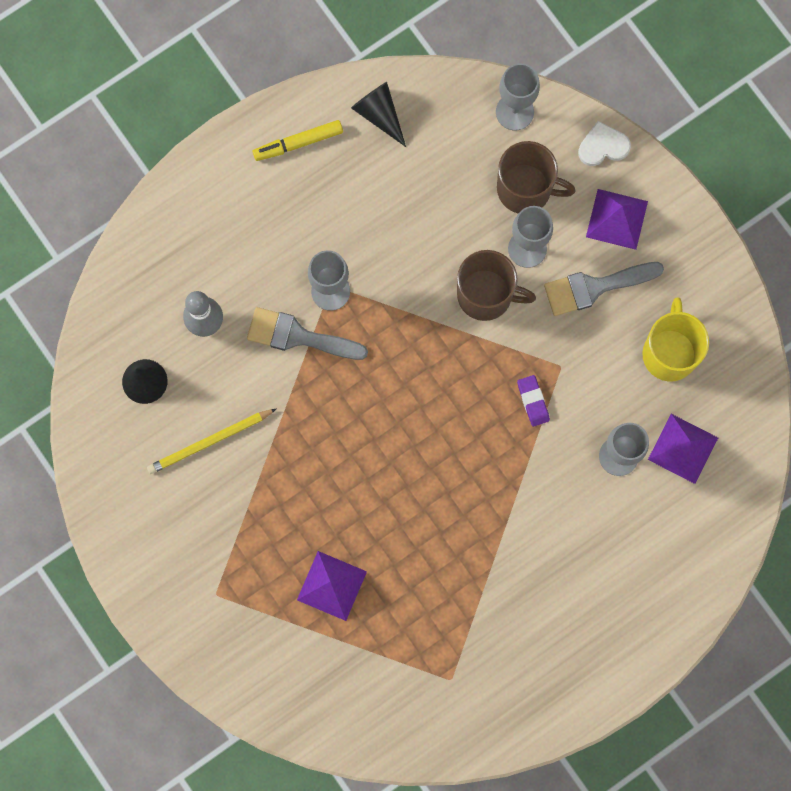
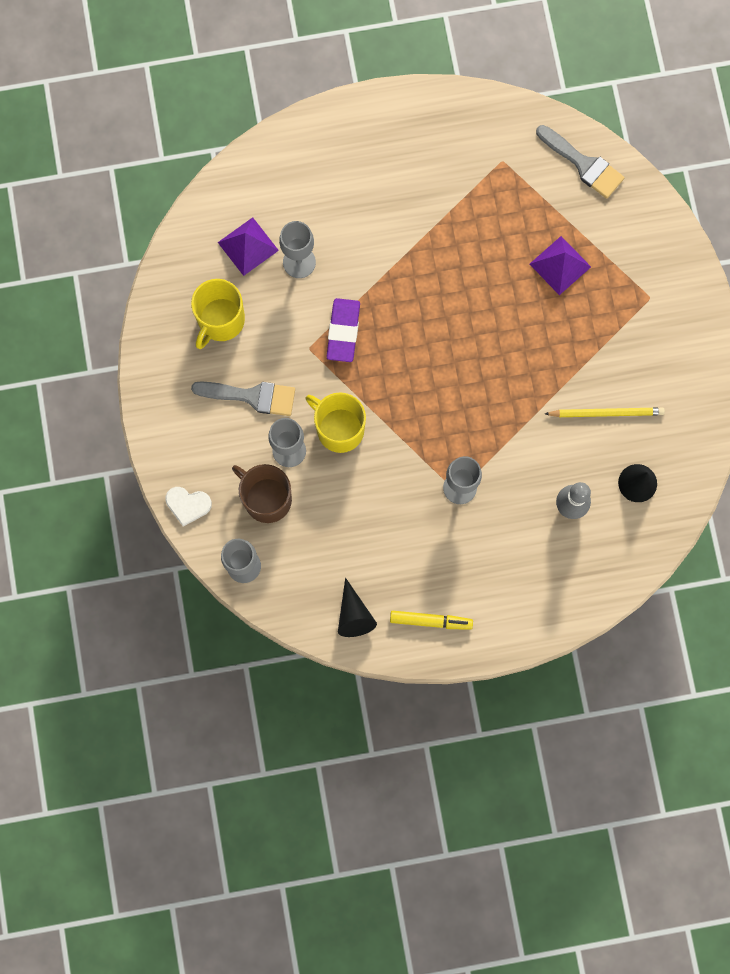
camera: 155 degrees left, 0 degrees up
(298, 336) = (501, 463): grey brush -> grey brush (583, 164)
(486, 295) = (339, 429): brown mug -> yellow mug
(533, 401) = (343, 331): purple eraser -> purple eraser, size x1.64
(617, 219) = (207, 442): purple pyramid -> none

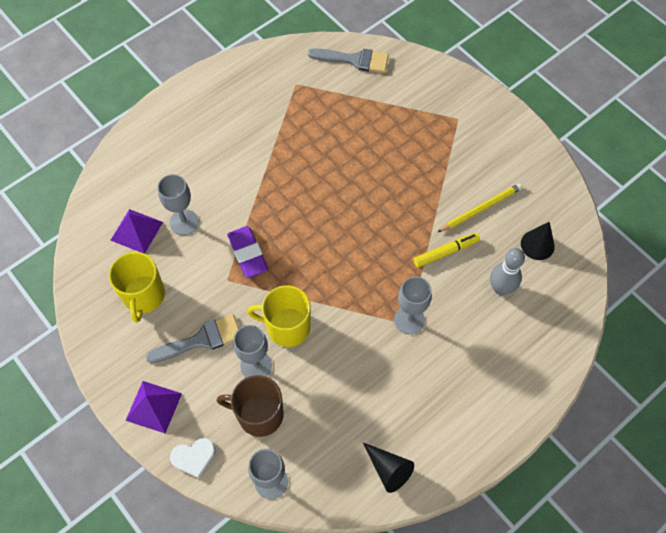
camera: 30 degrees left, 15 degrees down
(430, 621) = (453, 437): yellow marker -> yellow marker (446, 252)
(560, 265) = (381, 129): purple pyramid -> purple pyramid (153, 406)

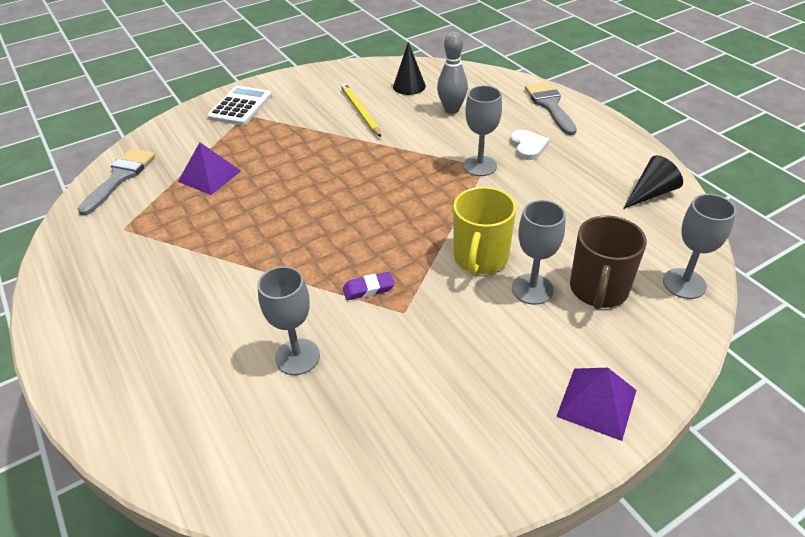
camera: 80 degrees left, 20 degrees down
(136, 231) = (293, 420): purple pyramid -> purple pyramid (209, 176)
(144, 296) = (413, 412): yellow mug -> none
(194, 457) = (666, 357): white heart -> white heart (528, 146)
(201, 340) = (492, 343): grey brush -> grey brush (550, 105)
(247, 253) = (368, 289): purple eraser -> purple eraser, size x0.61
(446, 252) = (405, 136): yellow marker -> none
(470, 111) = (240, 106): none -> white calculator

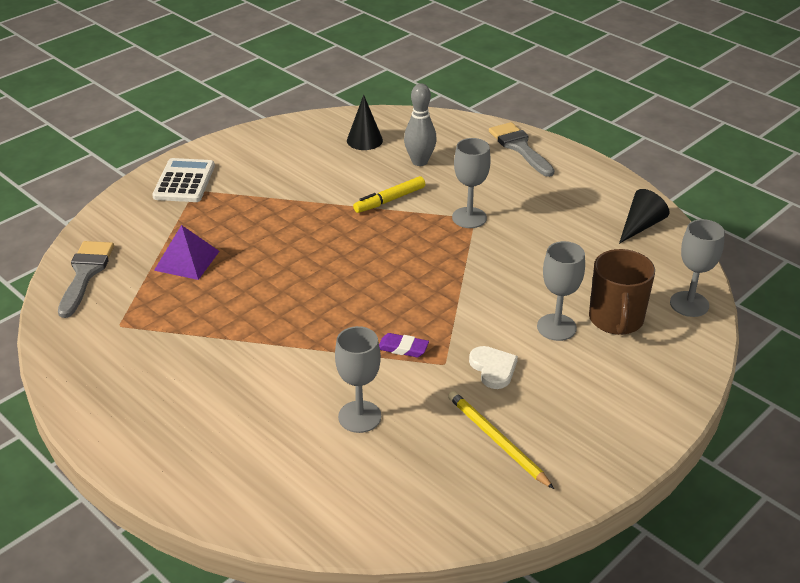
camera: 15 degrees left, 5 degrees down
(360, 111) = (322, 173): yellow pencil -> yellow pencil (497, 440)
(368, 289) = (403, 348): purple eraser -> purple eraser turned 45 degrees clockwise
(411, 141) = (389, 200): none -> yellow marker
(480, 258) = (499, 306): yellow mug -> none
(528, 146) = (510, 193): white heart -> white heart (493, 368)
(597, 403) = (639, 412): purple pyramid -> none

